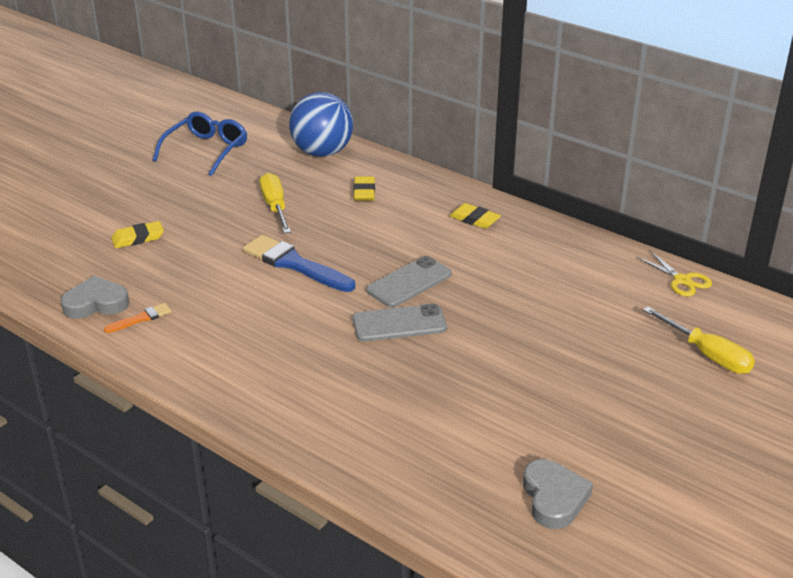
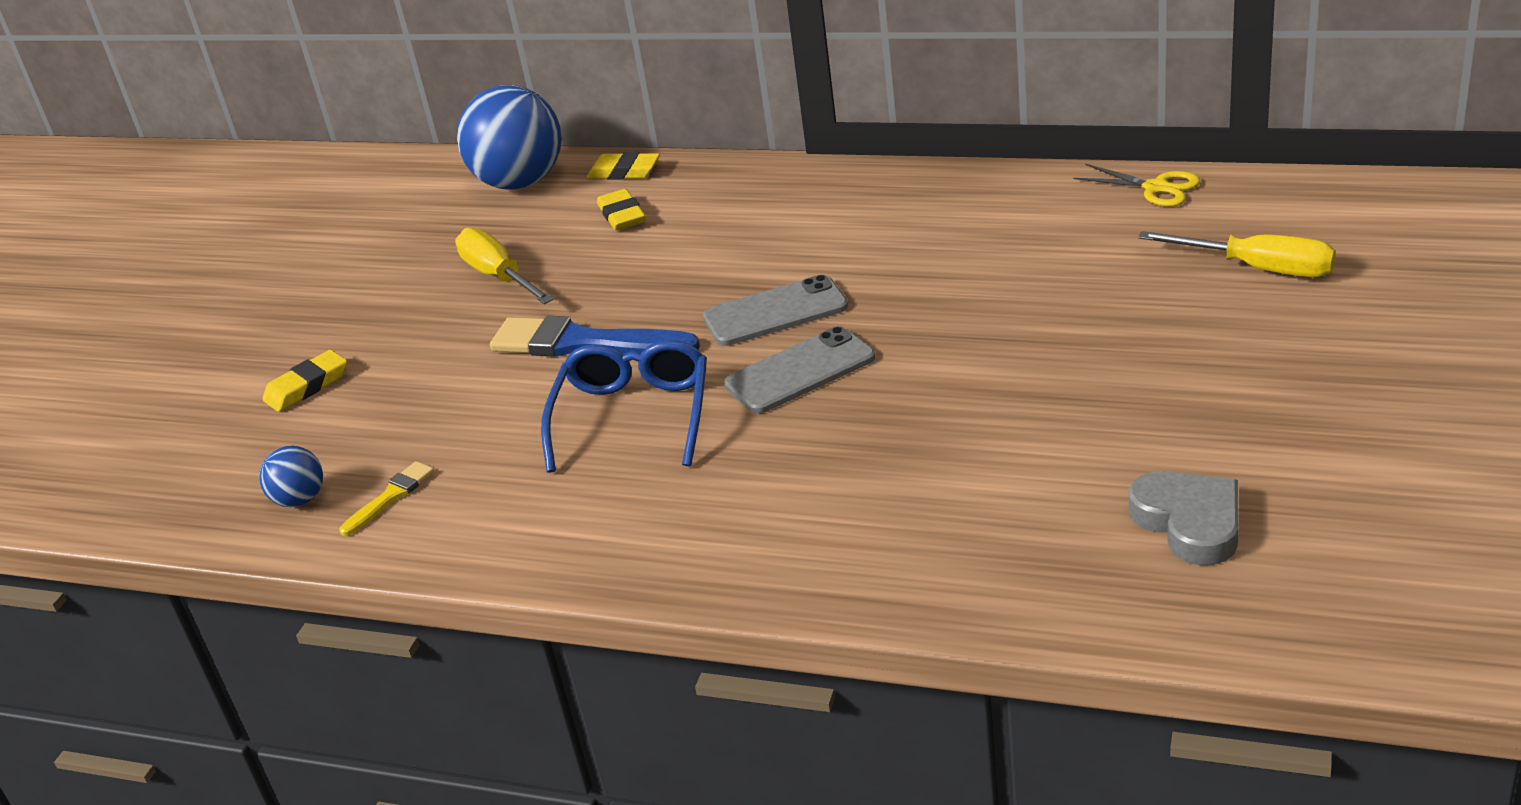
camera: 15 degrees left, 0 degrees up
(96, 303) = (300, 500): grey heart -> blue ball
(141, 318) = (391, 496): orange brush -> yellow brush
(206, 150) = (335, 233): blue glasses -> blue glasses (633, 416)
(409, 282) = (775, 312): grey phone -> grey phone turned 45 degrees clockwise
(474, 219) = (811, 201): yellow eraser -> yellow eraser (624, 171)

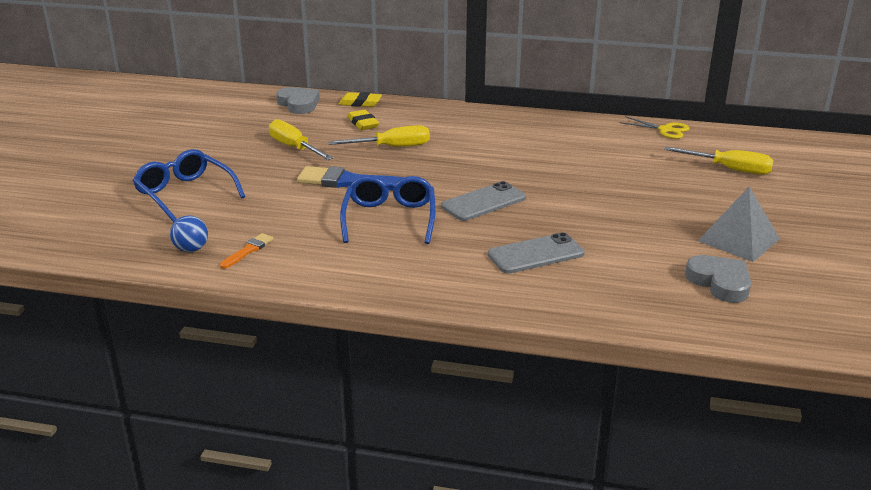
camera: 10 degrees left, 5 degrees down
(307, 386) = (185, 194): yellow eraser -> blue glasses
(391, 496) = (248, 250): yellow brush -> orange brush
(520, 183) = (299, 104): blue ball -> grey heart
(663, 263) = (392, 147): none -> yellow screwdriver
(775, 312) = (463, 174): grey phone -> grey phone (536, 254)
(1243, 426) = (738, 239): none -> grey pyramid

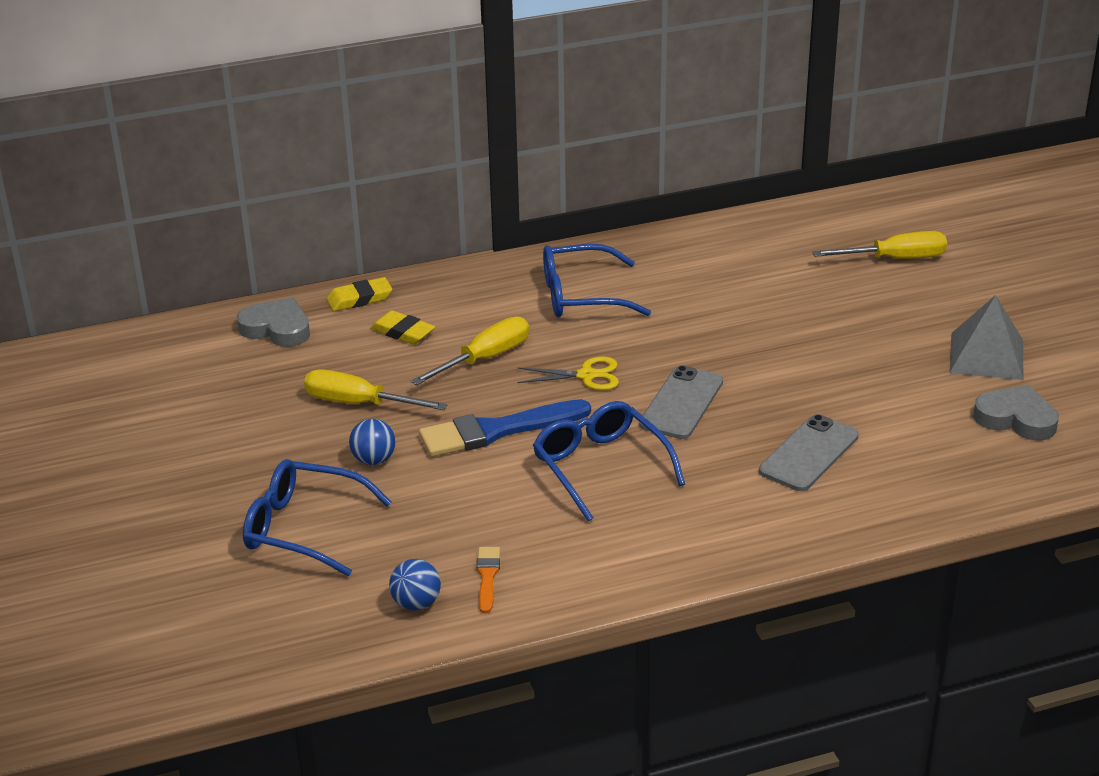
camera: 30 degrees left, 5 degrees up
(266, 175) = (374, 460): none -> blue ball
(490, 134) = (581, 296): none -> blue glasses
(665, 130) = (775, 221): yellow scissors -> yellow scissors (586, 375)

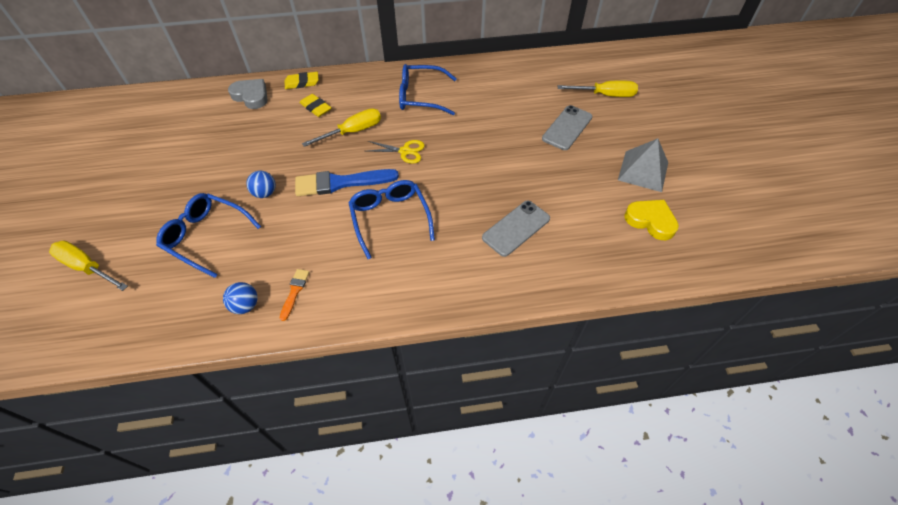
camera: 10 degrees right, 20 degrees up
(359, 403) = (273, 152): yellow screwdriver -> yellow screwdriver (87, 267)
(682, 403) = (452, 179): grey phone -> grey phone (567, 128)
(1016, 418) = (651, 221): grey heart -> yellow heart

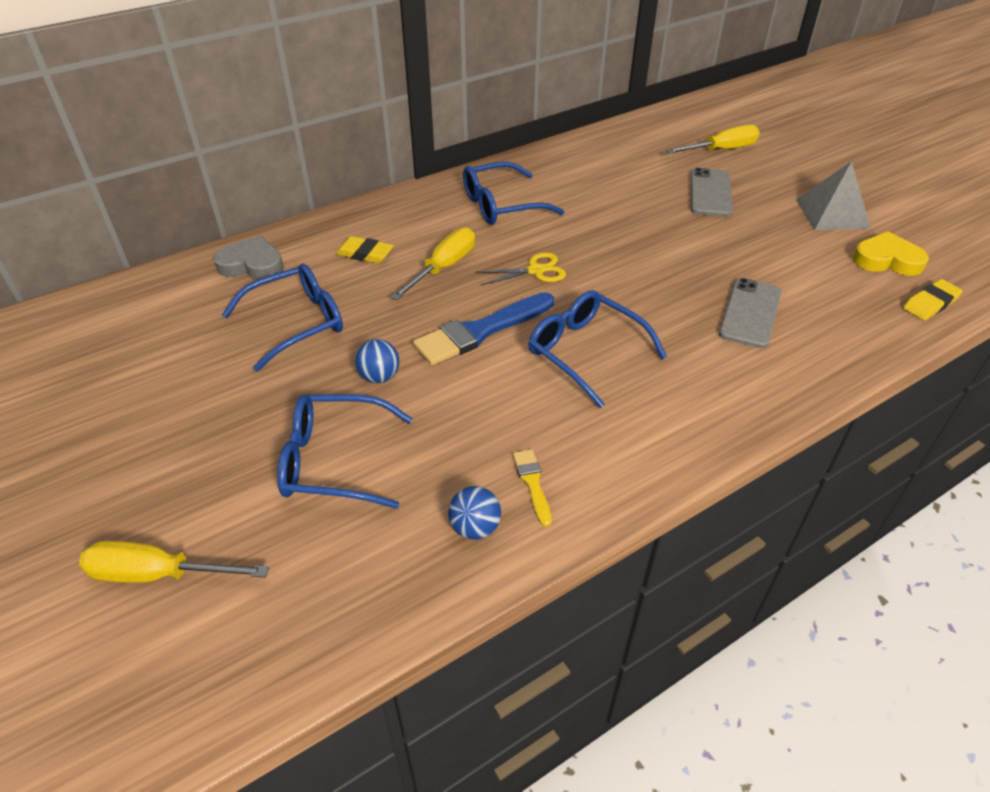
camera: 25 degrees left, 10 degrees down
(247, 143) = (297, 323): none -> blue glasses
(294, 292) = (532, 483): orange brush -> yellow brush
(302, 83) = (318, 230): yellow eraser -> yellow eraser (930, 303)

